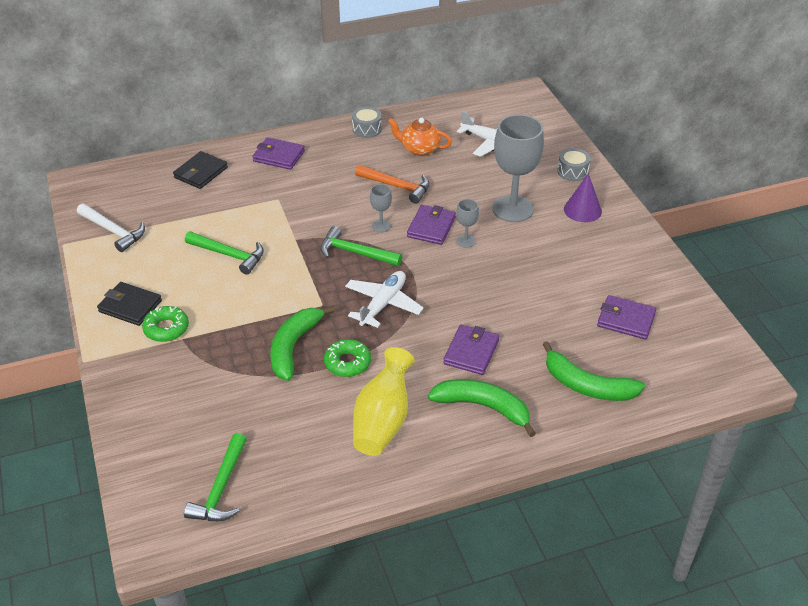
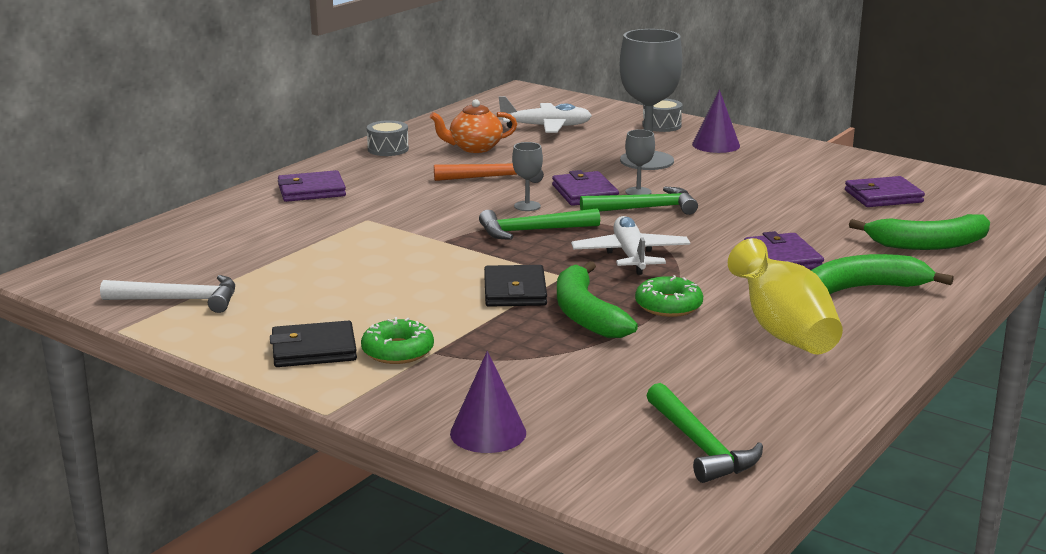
camera: 35 degrees left, 20 degrees down
(136, 418) = (488, 433): none -> purple cone
(200, 172) = (226, 226): black wallet -> black wallet (514, 291)
(229, 255) = (379, 274): green hammer -> green hammer (644, 208)

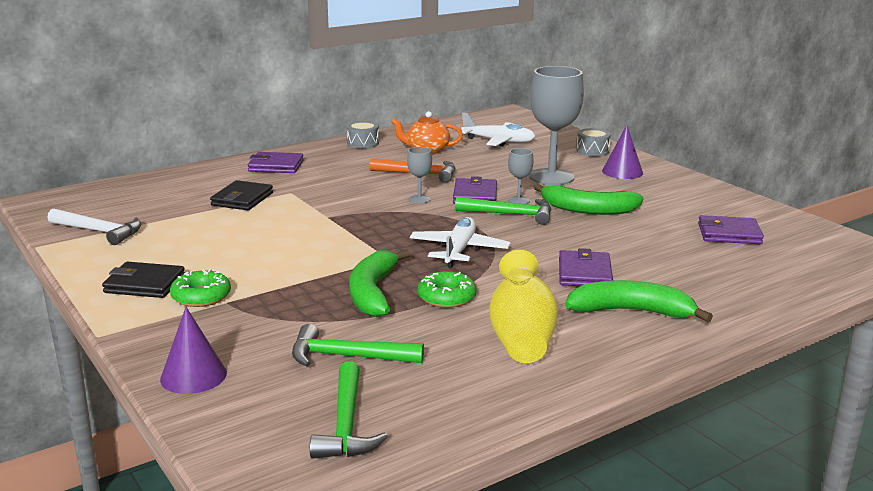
camera: 20 degrees right, 0 degrees up
(514, 291) = (338, 264): black wallet -> black wallet (242, 199)
(532, 231) = (403, 219): green hammer -> green hammer (348, 356)
(928, 244) = (731, 282): green banana -> green banana (588, 209)

